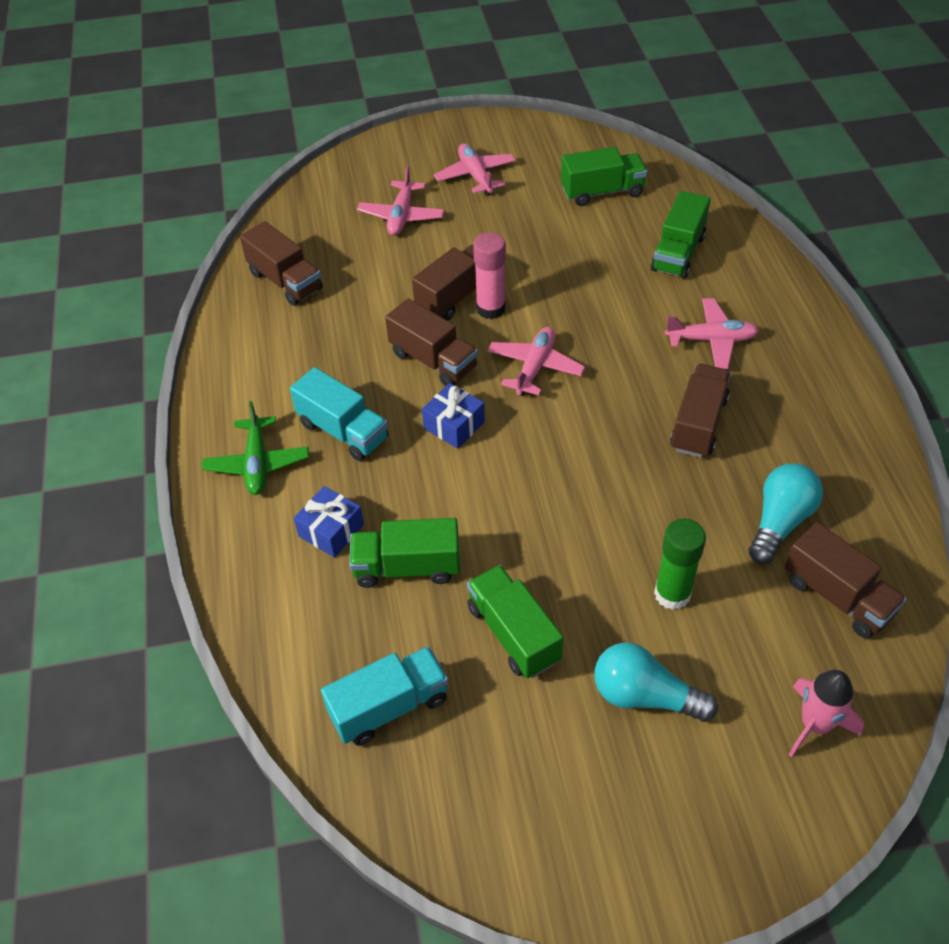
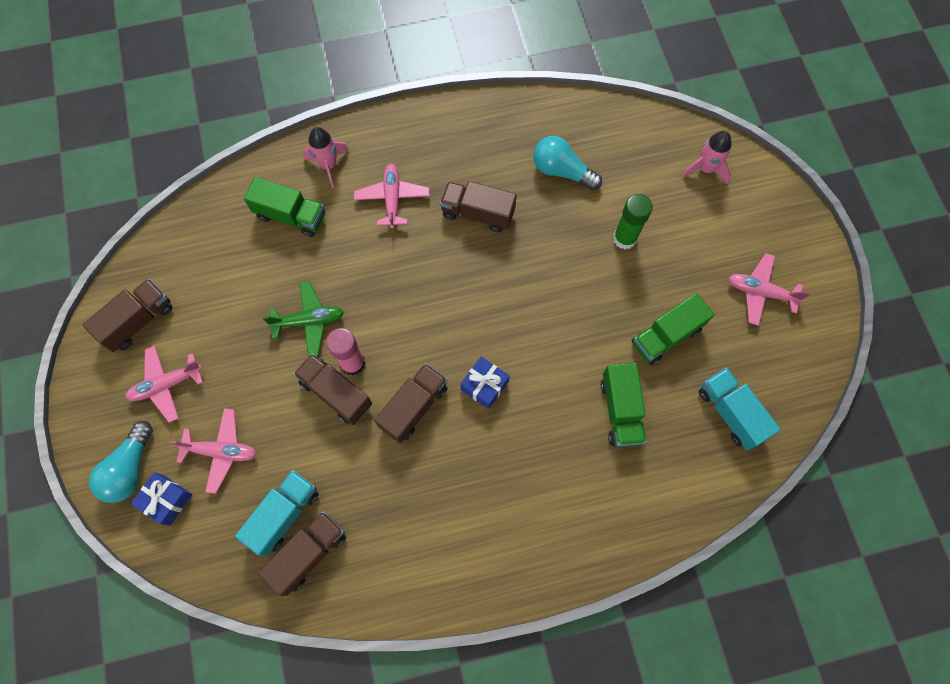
camera: 95 degrees left, 20 degrees up
(257, 463) = (531, 541): green plane -> green plane (309, 321)
(331, 530) = (593, 470): blue gift -> blue gift (167, 500)
(343, 431) = (494, 474): turquoise truck -> turquoise truck (284, 514)
(535, 367) = (421, 326): pink plane -> pink plane (760, 292)
(602, 192) = (203, 272): green truck -> none
(644, 696) = (700, 258): turquoise light bulb -> turquoise light bulb (130, 468)
(753, 282) = (328, 165): none -> pink rocket
(837, 596) = (616, 146): brown truck -> brown truck (138, 321)

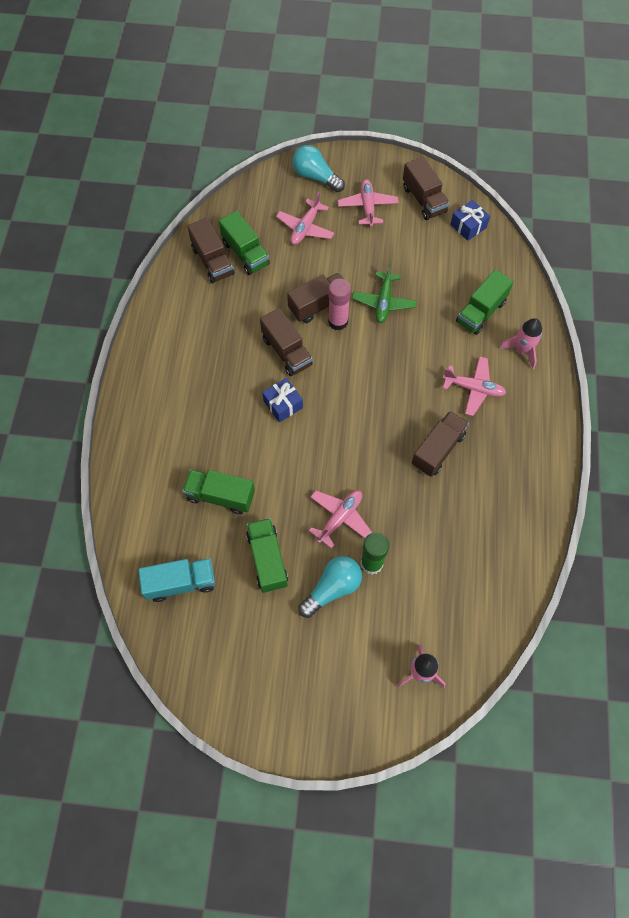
camera: 110 degrees right, 5 degrees down
(167, 500) = (285, 192): blue gift -> blue gift (468, 226)
(284, 514) = (245, 253): turquoise truck -> green truck
(561, 171) = (458, 535): turquoise light bulb -> turquoise light bulb (332, 588)
(760, 292) = (275, 663): pink plane -> pink plane (340, 518)

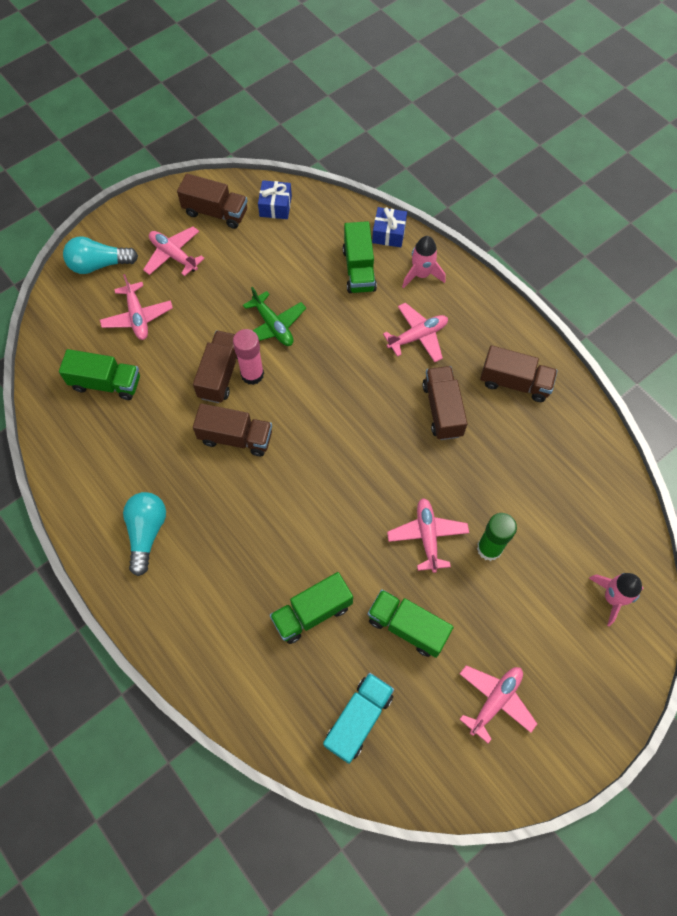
camera: 45 degrees left, 0 degrees up
(212, 261) = (82, 415): brown truck -> brown truck (515, 383)
(272, 656) = (495, 701): none -> pink plane
(283, 404) = (281, 485): blue gift -> blue gift (389, 233)
(332, 588) = (482, 598): turquoise light bulb -> turquoise light bulb (147, 532)

